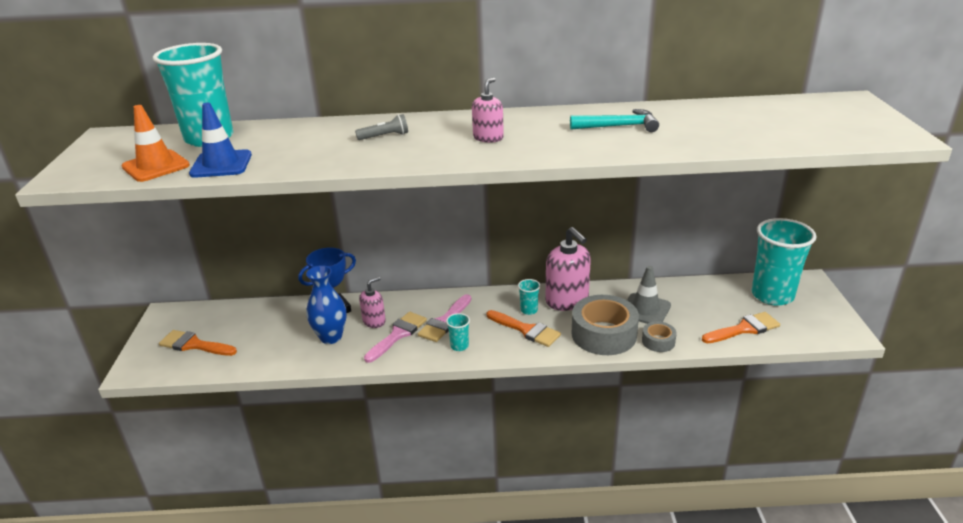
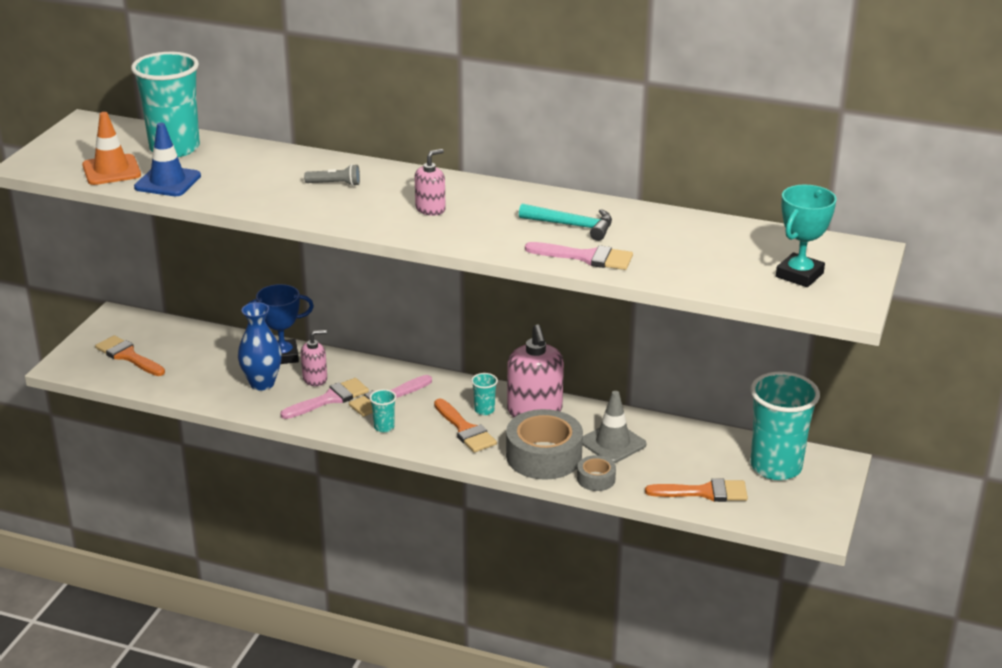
camera: 20 degrees right, 0 degrees up
(660, 145) = (586, 257): none -> pink brush
(834, 123) = (799, 275): none -> turquoise trophy

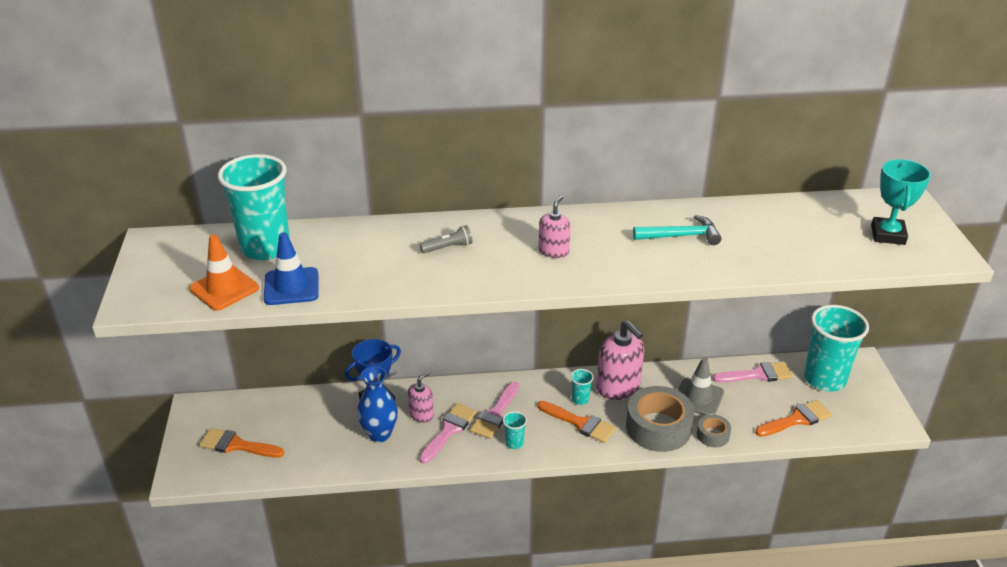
camera: 25 degrees left, 5 degrees up
(586, 257) = (723, 264): pink brush -> pink brush (757, 374)

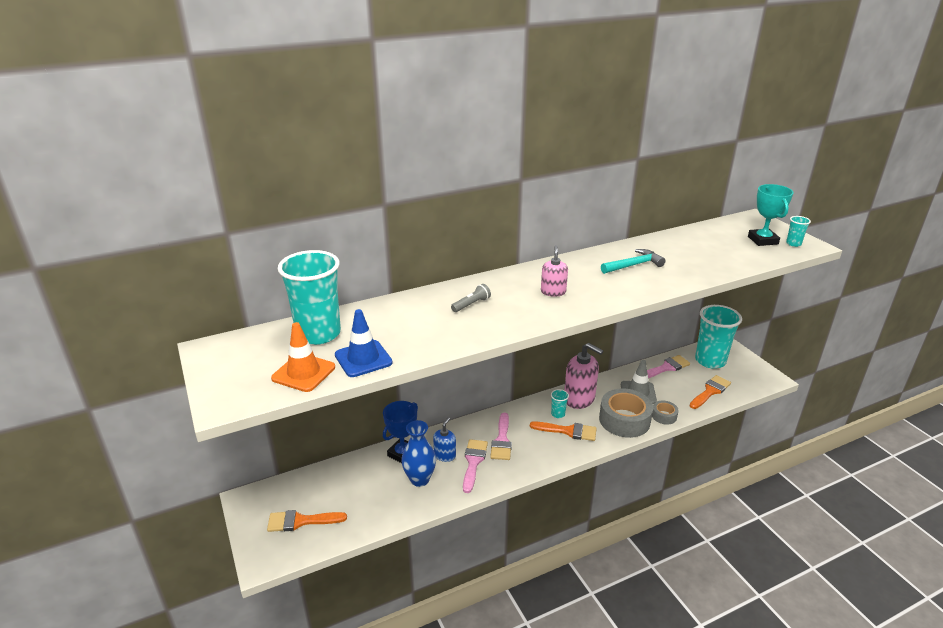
camera: 20 degrees left, 5 degrees down
(421, 414) = (445, 455): pink soap dispenser -> blue soap dispenser
(514, 443) = (529, 458): turquoise cup -> turquoise cup (793, 243)

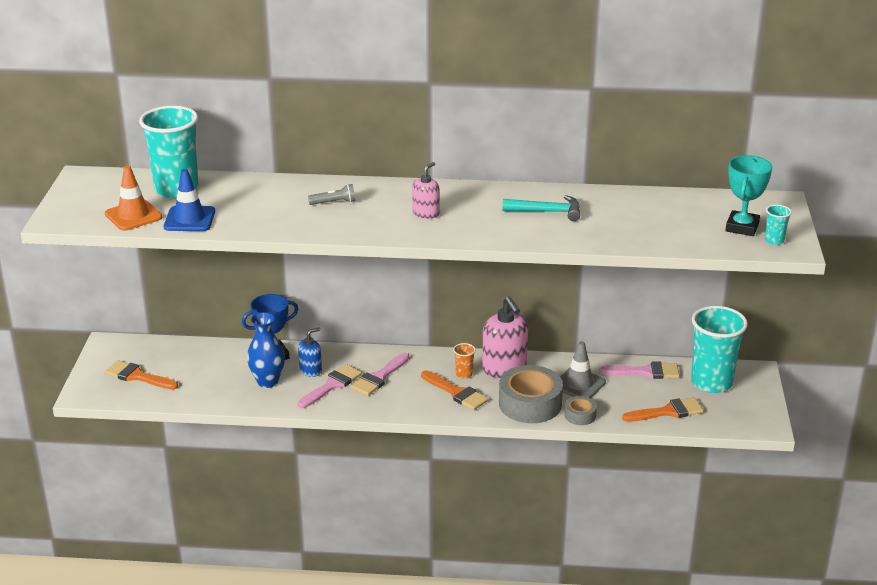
camera: 30 degrees right, 0 degrees up
(558, 414) = (464, 374): turquoise cup -> orange cup

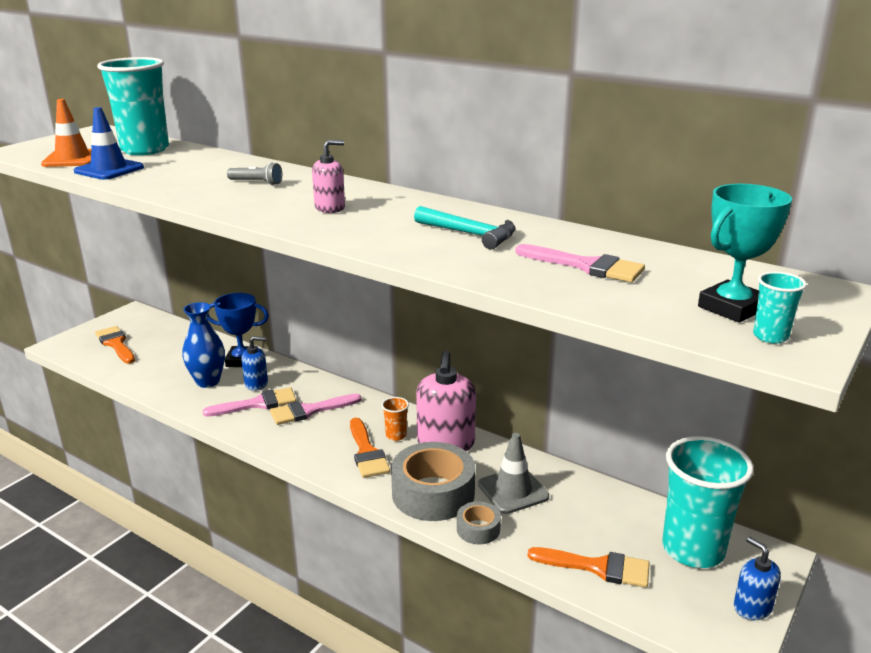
camera: 30 degrees right, 5 degrees down
(646, 372) = (612, 504): pink brush -> pink brush (586, 266)
(763, 403) = (752, 607): none -> blue soap dispenser

